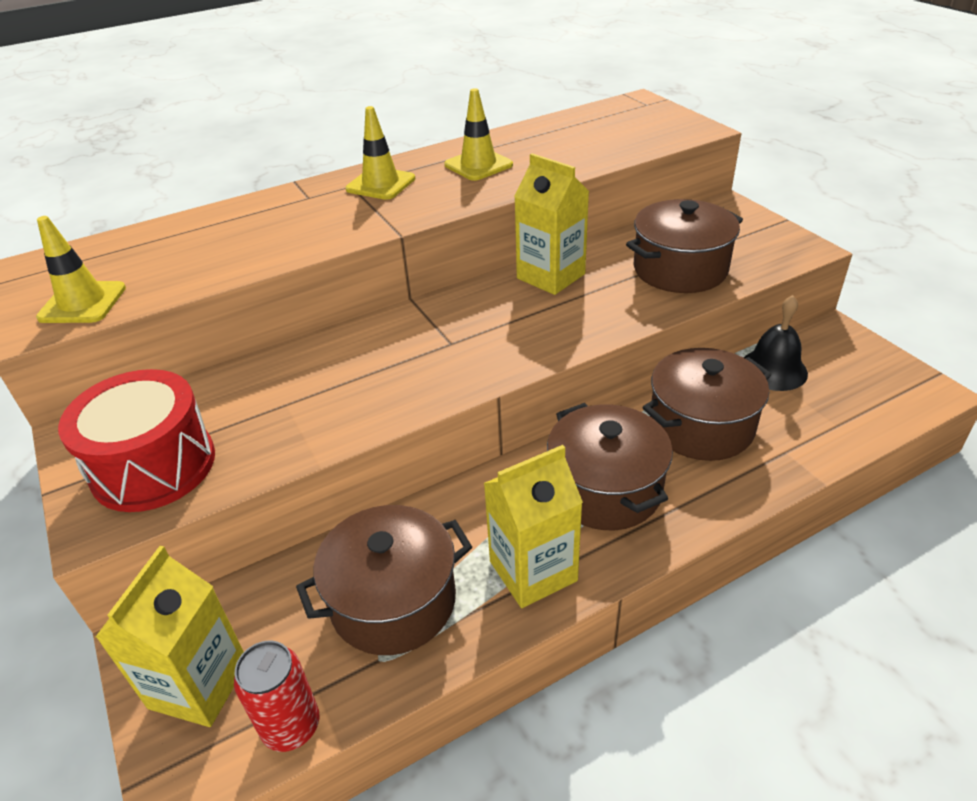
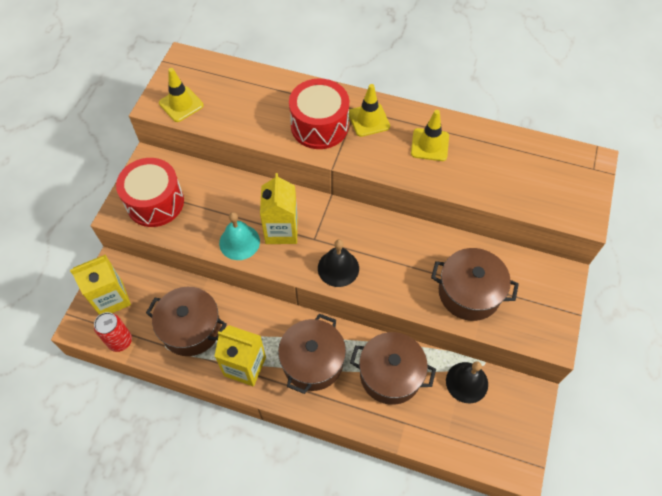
camera: 45 degrees right, 20 degrees up
(327, 216) = (319, 126): none -> red drum
(356, 412) = (239, 242): none -> turquoise bell
(521, 345) = (338, 268): none -> black bell
(551, 276) = (405, 239): yellow carton -> yellow carton (281, 230)

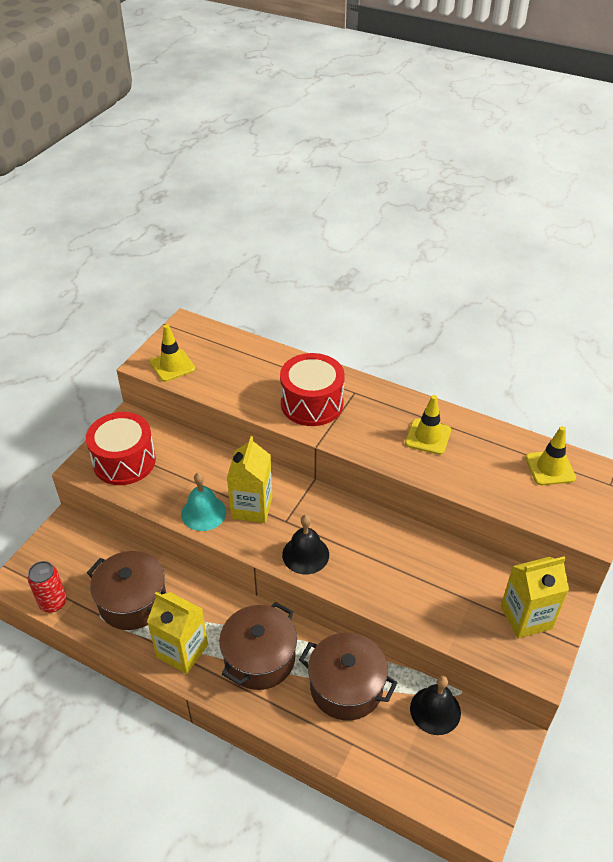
camera: 10 degrees right, 15 degrees down
(111, 298) = (55, 557): yellow carton -> yellow carton (526, 617)
(368, 120) = (366, 404): yellow traffic cone -> yellow traffic cone (550, 468)
(469, 293) = (449, 602): brown pot -> none

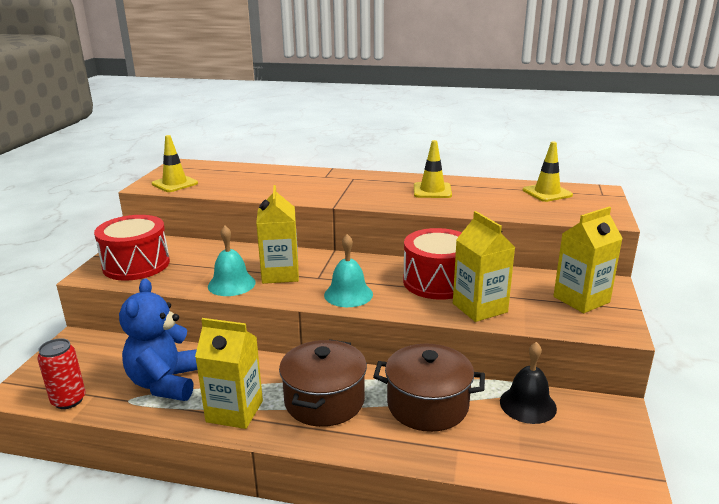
camera: 15 degrees left, 20 degrees down
(133, 601) = (165, 383): brown pot -> blue teddy bear
(305, 554) = (348, 294): black bell -> turquoise bell
(312, 403) = (317, 187): red drum -> red drum (437, 282)
(421, 605) = (479, 308): none -> yellow carton

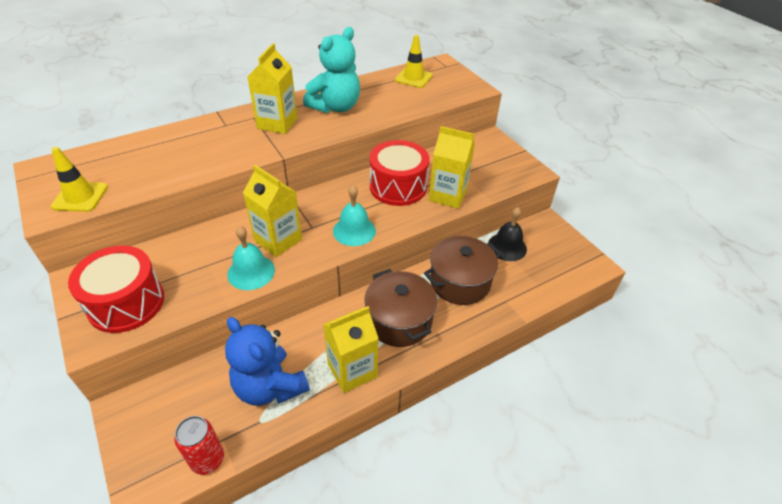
camera: 45 degrees left, 20 degrees up
(432, 191) = (335, 107): yellow traffic cone -> turquoise teddy bear
(581, 299) = (491, 158): yellow carton -> yellow carton (277, 123)

